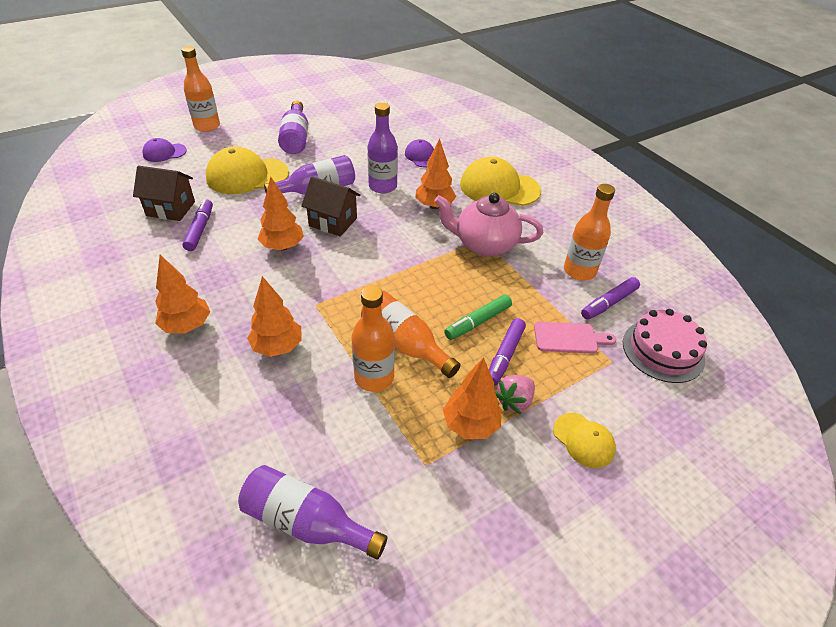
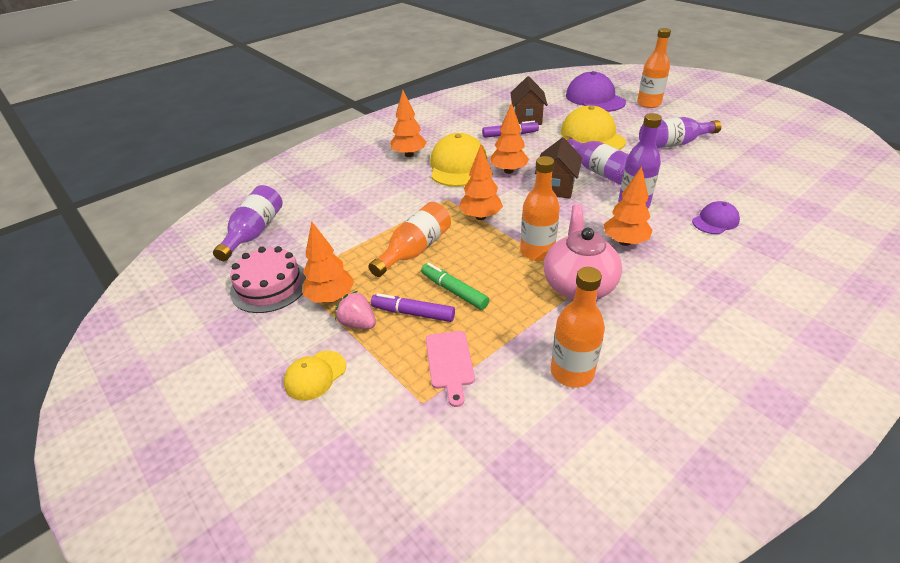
camera: 85 degrees right, 5 degrees down
(164, 152) = (595, 98): purple cap -> purple cap, size x1.87
(277, 347) = (397, 192): orange tree -> orange tree (480, 217)
(374, 377) = (375, 240): orange bottle -> orange bottle (537, 252)
(499, 187) = (703, 288): yellow cap -> yellow cap (458, 166)
(608, 303) = (521, 402): purple marker -> none
(663, 350) = (451, 459): pink cake -> pink cake (269, 286)

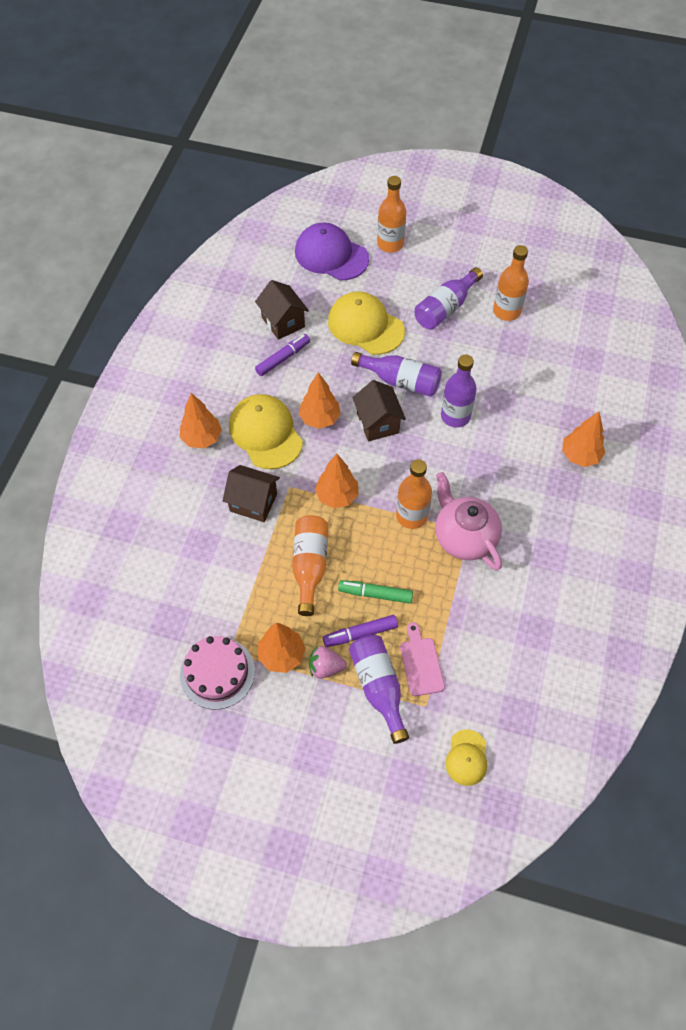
camera: 35 degrees left, 20 degrees up
(254, 232) = (141, 623): purple bottle -> purple bottle (378, 687)
(315, 375) = (333, 730): yellow cap -> yellow cap (466, 757)
(409, 198) = (253, 502): none -> brown house
(450, 363) = (421, 663): pink cutting board -> pink cutting board turned 150 degrees counterclockwise
(572, 372) = (506, 623): orange bottle -> orange bottle (506, 311)
(624, 242) = (472, 469): orange tree -> orange tree (580, 456)
(715, 221) = (527, 407): purple cap -> none

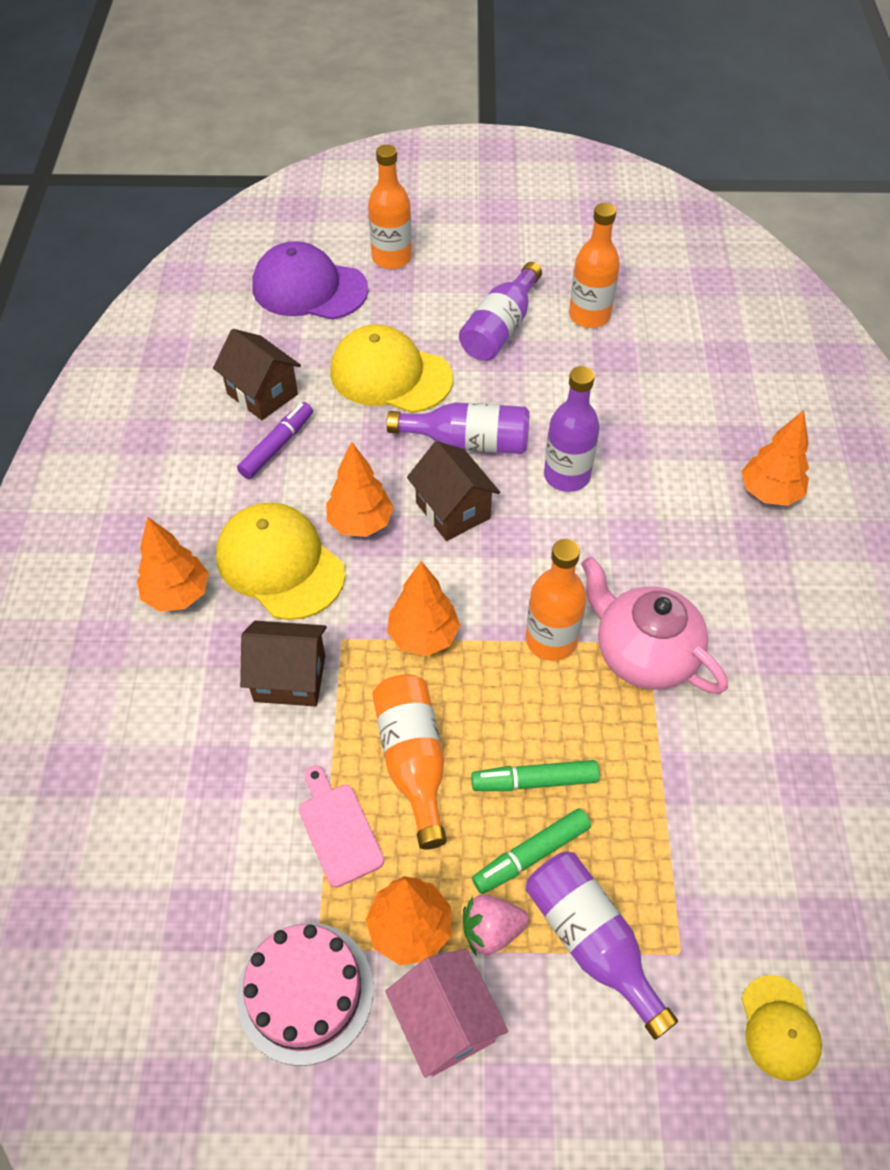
camera: 15 degrees left, 5 degrees down
(287, 707) = (446, 1023): none -> pink house
(360, 634) = (531, 855): purple marker -> green marker
(421, 663) = (646, 879): pink cutting board -> pink cutting board (338, 829)

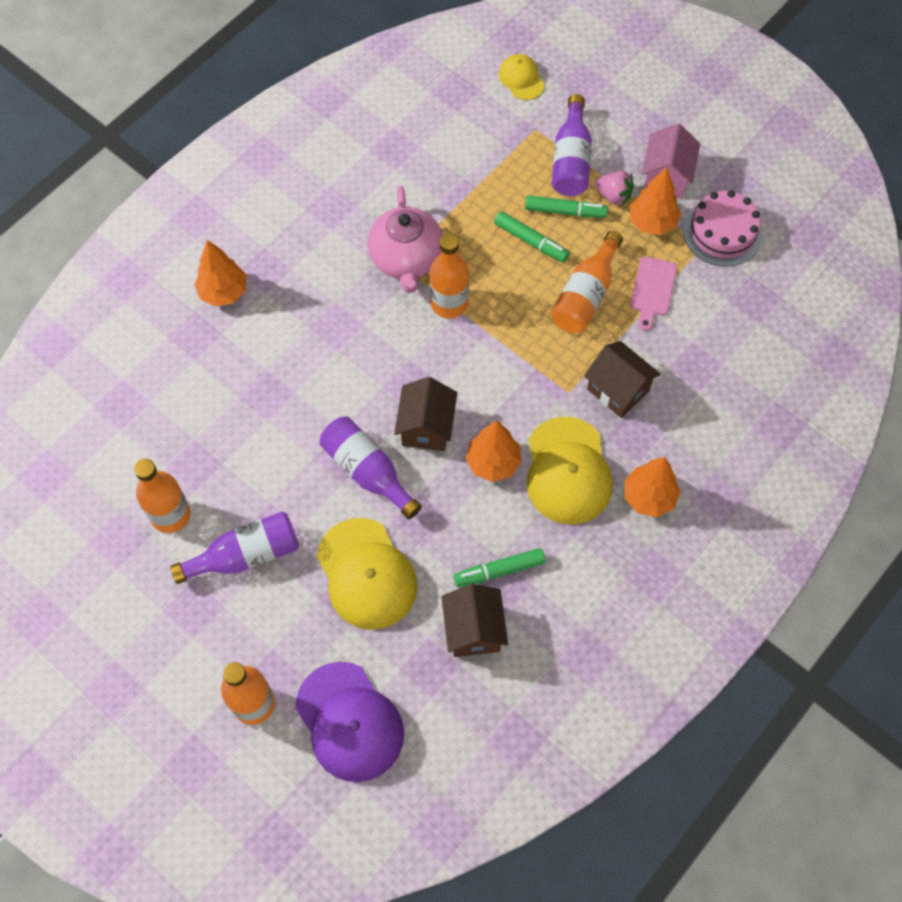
camera: 140 degrees left, 10 degrees up
(277, 446) = (499, 571): purple marker -> green marker
(423, 636) = (519, 358): orange tree -> none
(566, 475) = (330, 397): purple bottle -> none
(779, 1028) = (521, 79): yellow cap -> yellow cap turned 60 degrees counterclockwise

